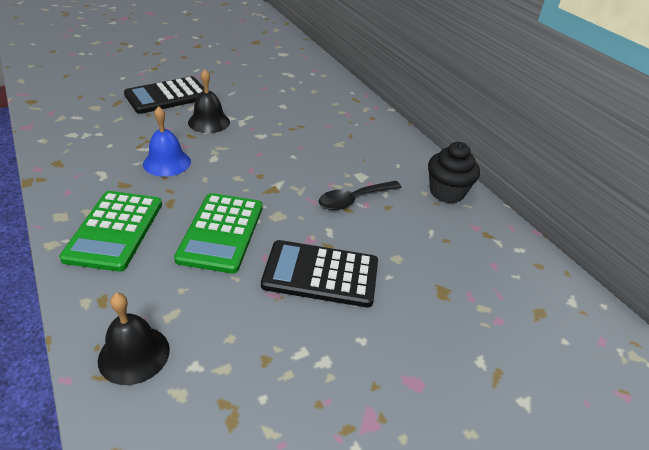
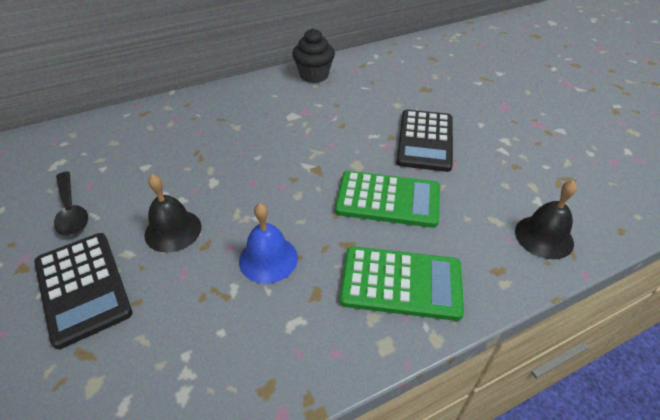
camera: 85 degrees left, 5 degrees up
(354, 200) = (328, 121): black spoon -> black spoon (71, 211)

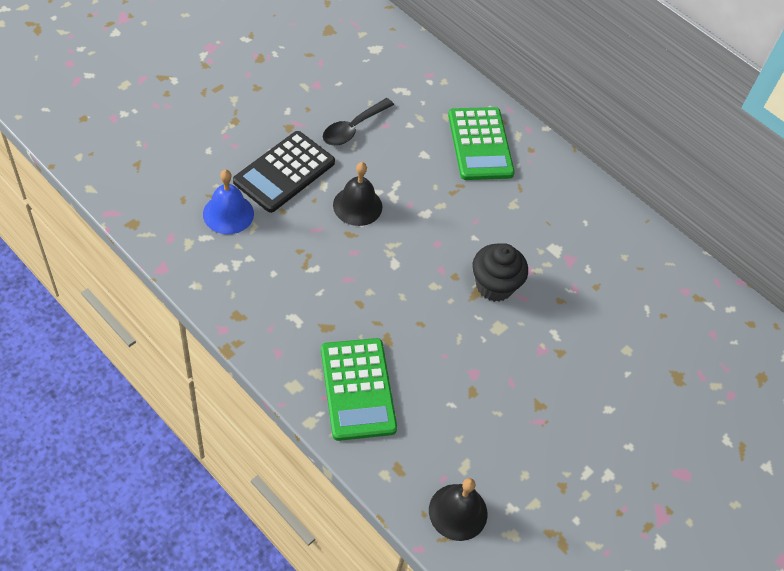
camera: 65 degrees right, 10 degrees up
(268, 259) = (351, 283): blue bell -> blue bell (228, 213)
(314, 75) = (645, 250): black cupcake -> black cupcake (494, 286)
(388, 200) = (457, 363): green calculator -> green calculator (480, 144)
(425, 140) = (568, 387): black calculator -> none

